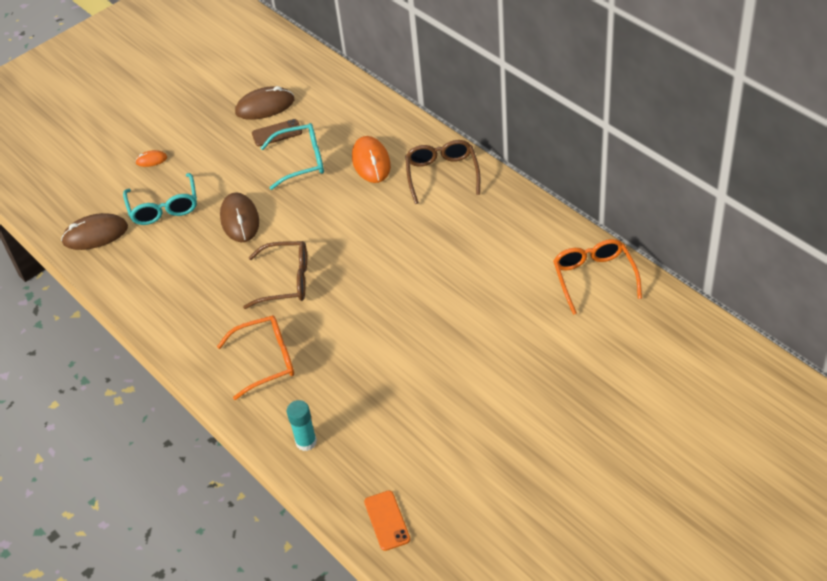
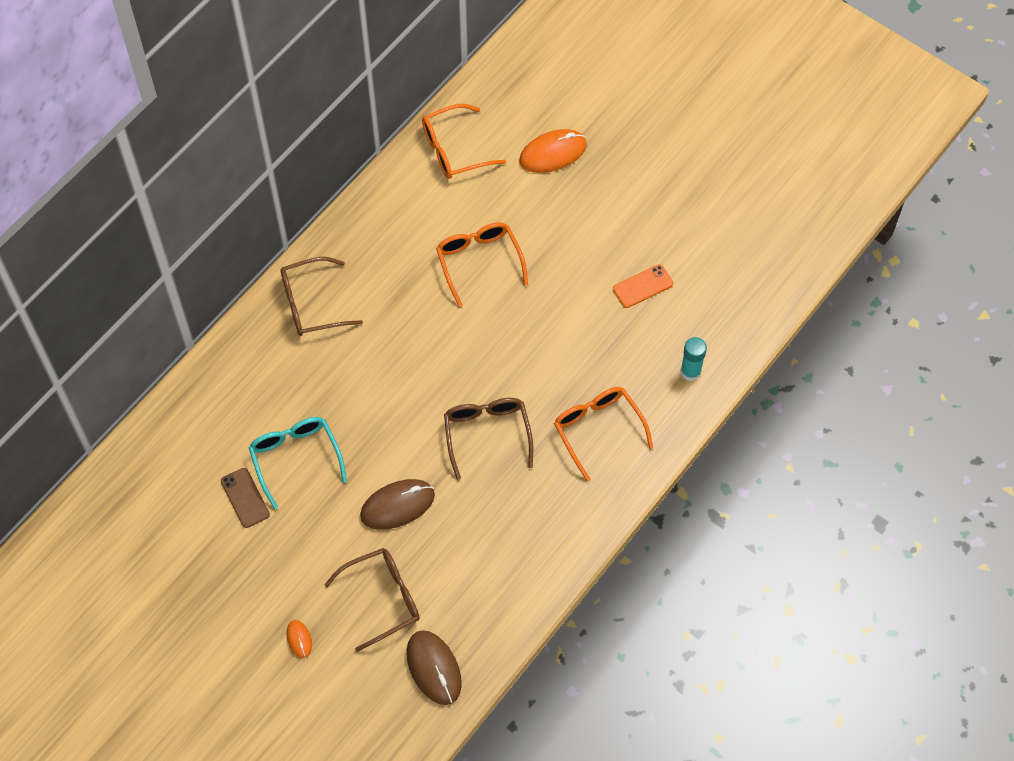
camera: 105 degrees left, 15 degrees up
(164, 208) = (383, 599): turquoise glasses -> brown glasses
(265, 106) = (194, 524): brown mouse -> none
(371, 162) = (294, 381): orange mouse -> orange mouse (553, 153)
(387, 520) = (762, 288): orange phone -> orange phone (643, 286)
(464, 287) = (479, 261): none -> orange glasses

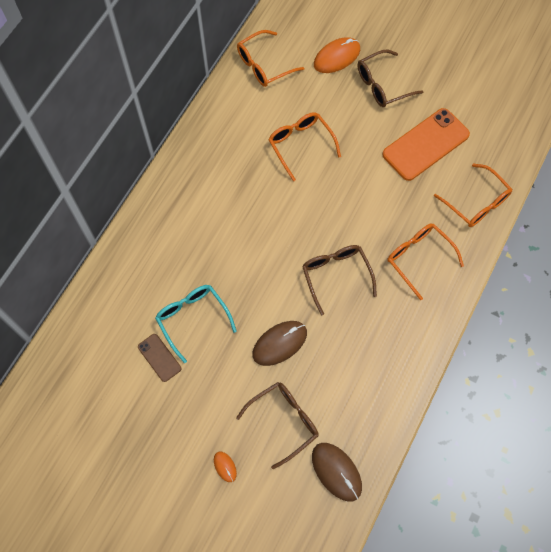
camera: 10 degrees left, 5 degrees up
(311, 304) = (181, 197): brown glasses -> brown glasses (382, 85)
(643, 286) = (425, 144): orange phone -> orange phone, size x2.00
(690, 372) = (476, 203): turquoise glue stick -> orange glasses

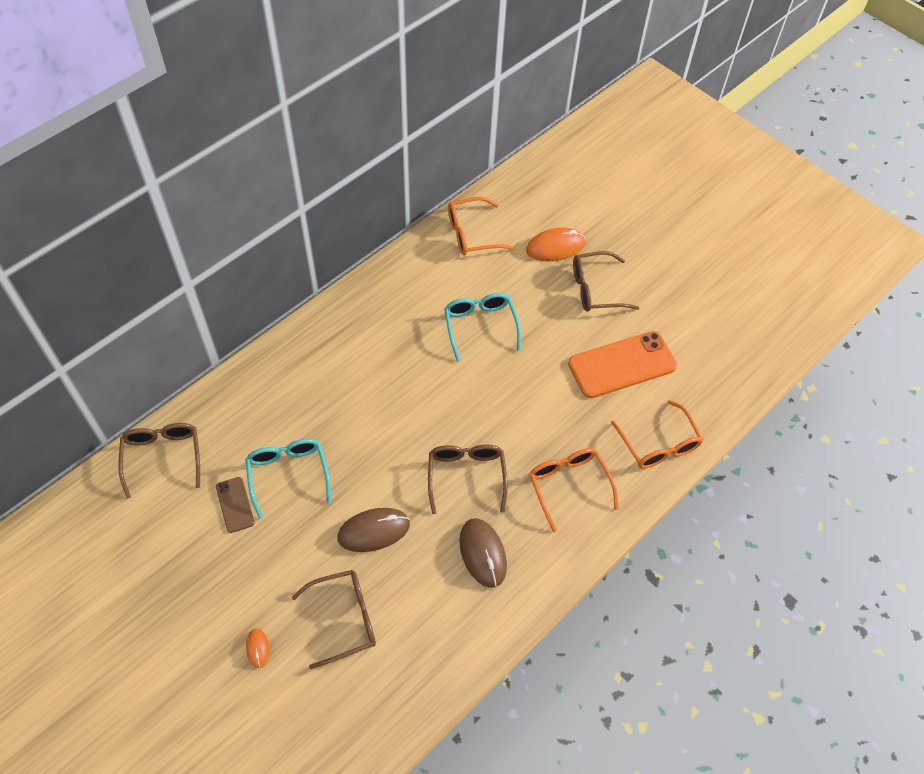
camera: 15 degrees right, 10 degrees down
(83, 336) = (163, 457): none -> brown glasses
(300, 145) = (480, 326): orange glasses -> turquoise glasses
(336, 471) = (382, 696): brown mouse -> brown mouse (482, 553)

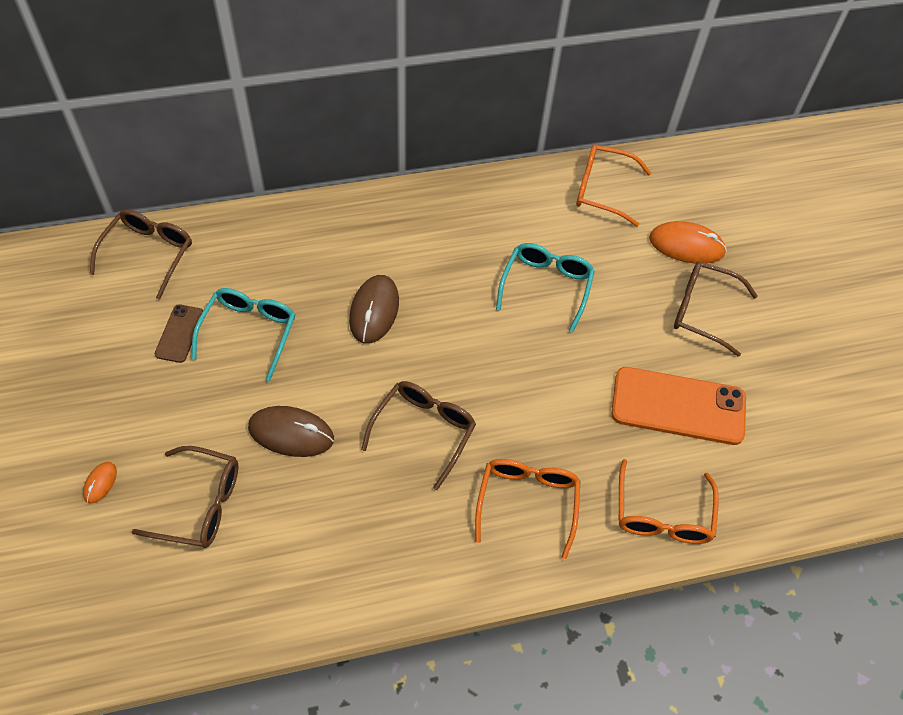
camera: 30 degrees right, 0 degrees up
(482, 553) = (384, 520): brown mouse -> brown mouse (374, 311)

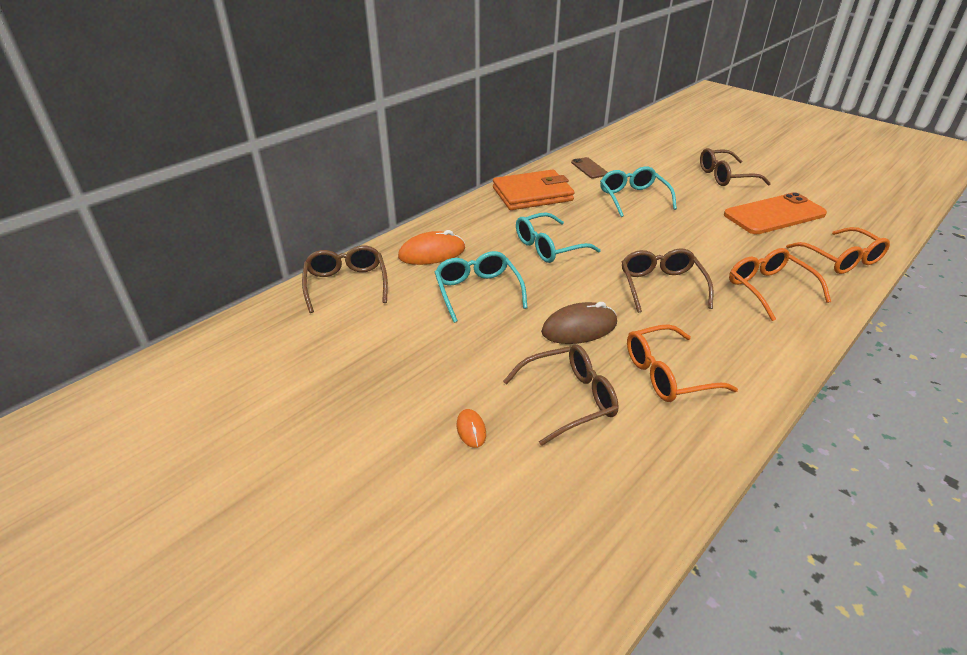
camera: 30 degrees left, 20 degrees down
(179, 333) = (425, 314): brown phone -> brown phone (589, 168)
(374, 311) = (548, 247): brown mouse -> turquoise glasses
(442, 218) = (532, 194): none -> orange wallet
(602, 190) = (604, 154): orange glasses -> orange glasses (667, 374)
(686, 245) = (678, 157): orange mouse -> orange mouse (432, 253)

